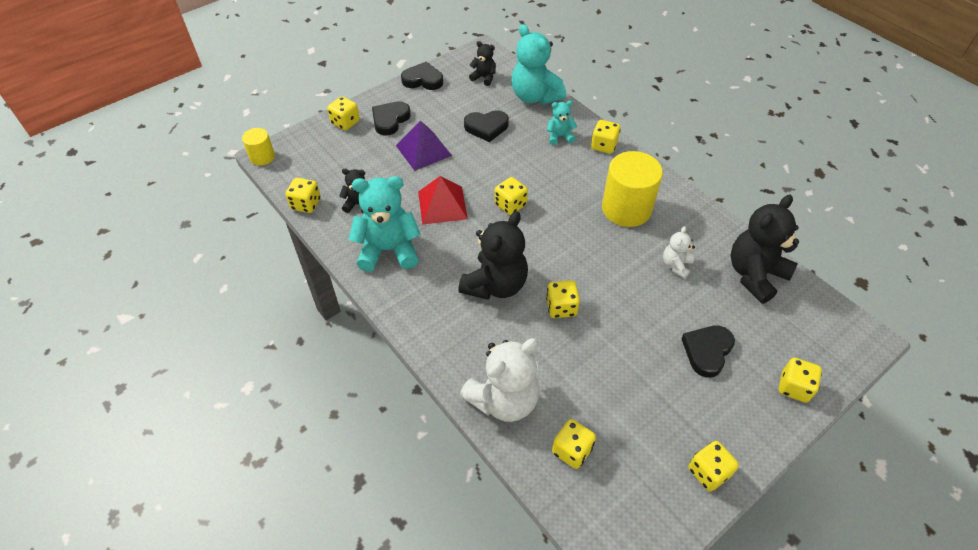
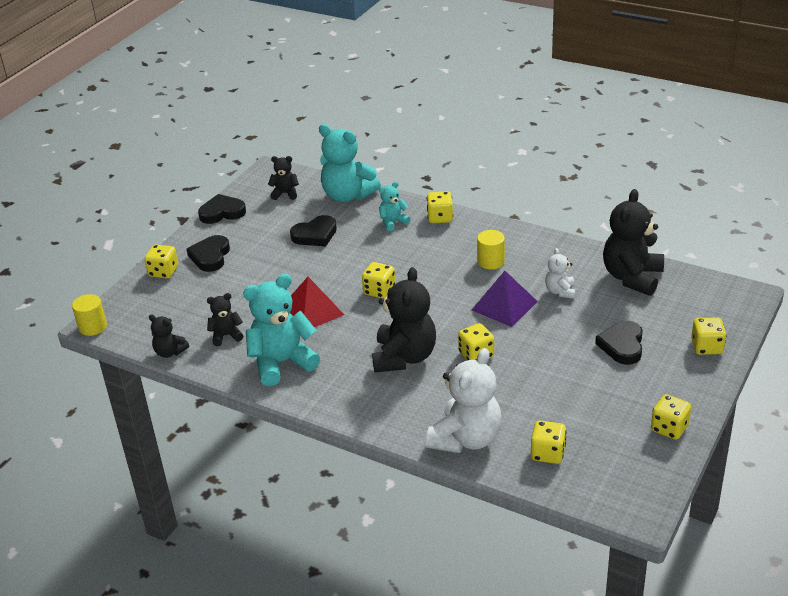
camera: 20 degrees left, 15 degrees down
(306, 204) = (170, 352): yellow dice -> black teddy bear
(423, 150) = (263, 272): purple pyramid -> purple pyramid (504, 305)
(626, 208) = (490, 261): yellow cylinder -> yellow cylinder, size x0.53

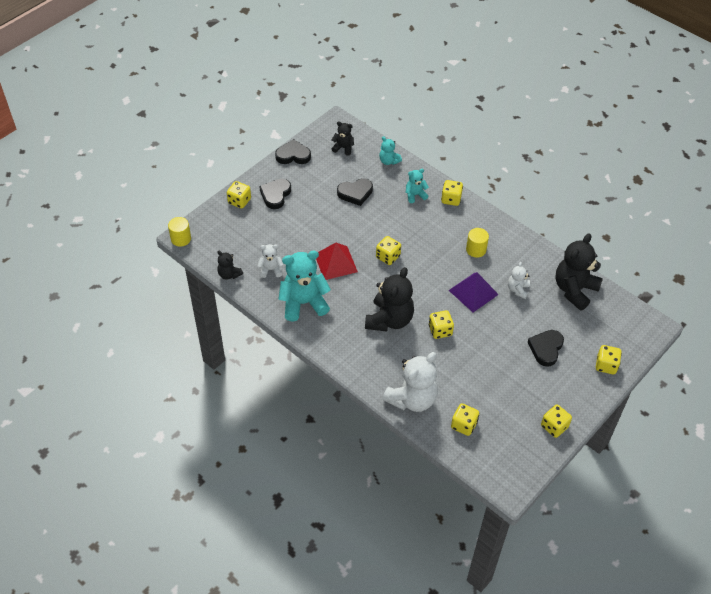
camera: 10 degrees right, 15 degrees up
(226, 335) = (271, 270): black teddy bear -> white teddy bear
(347, 195) = (389, 161): turquoise teddy bear -> turquoise teddy bear, size x0.51

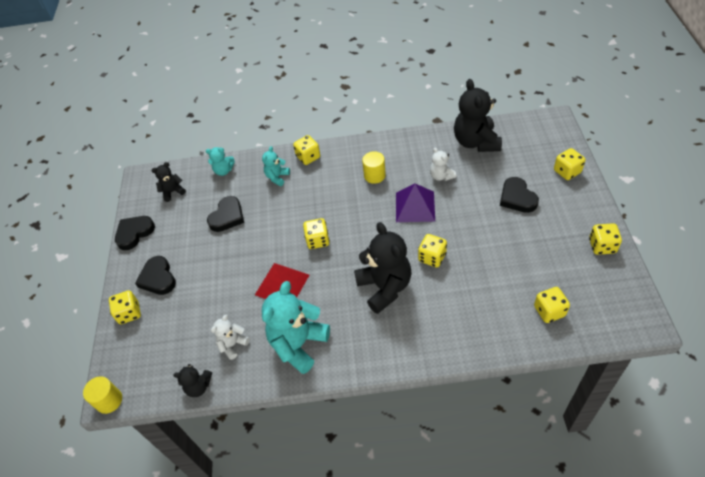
camera: 40 degrees left, 0 degrees up
(412, 399) = (487, 332): white teddy bear -> none

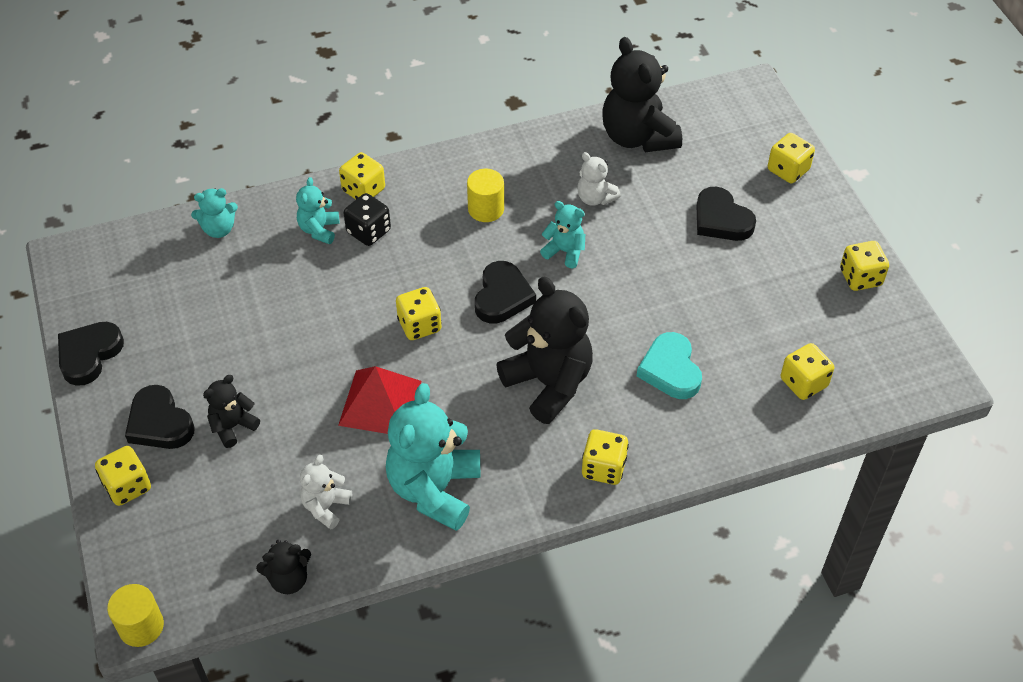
camera: 20 degrees left, 0 degrees up
(172, 192) = (136, 276): black teddy bear -> black teddy bear (233, 426)
(227, 216) = (251, 306): black heart -> black heart (502, 296)
(304, 181) = (368, 231): none -> black dice
(415, 206) = (565, 251): purple pyramid -> turquoise teddy bear
(432, 257) = (611, 327): yellow dice -> yellow dice (603, 468)
(463, 290) = (670, 370): none -> turquoise heart

